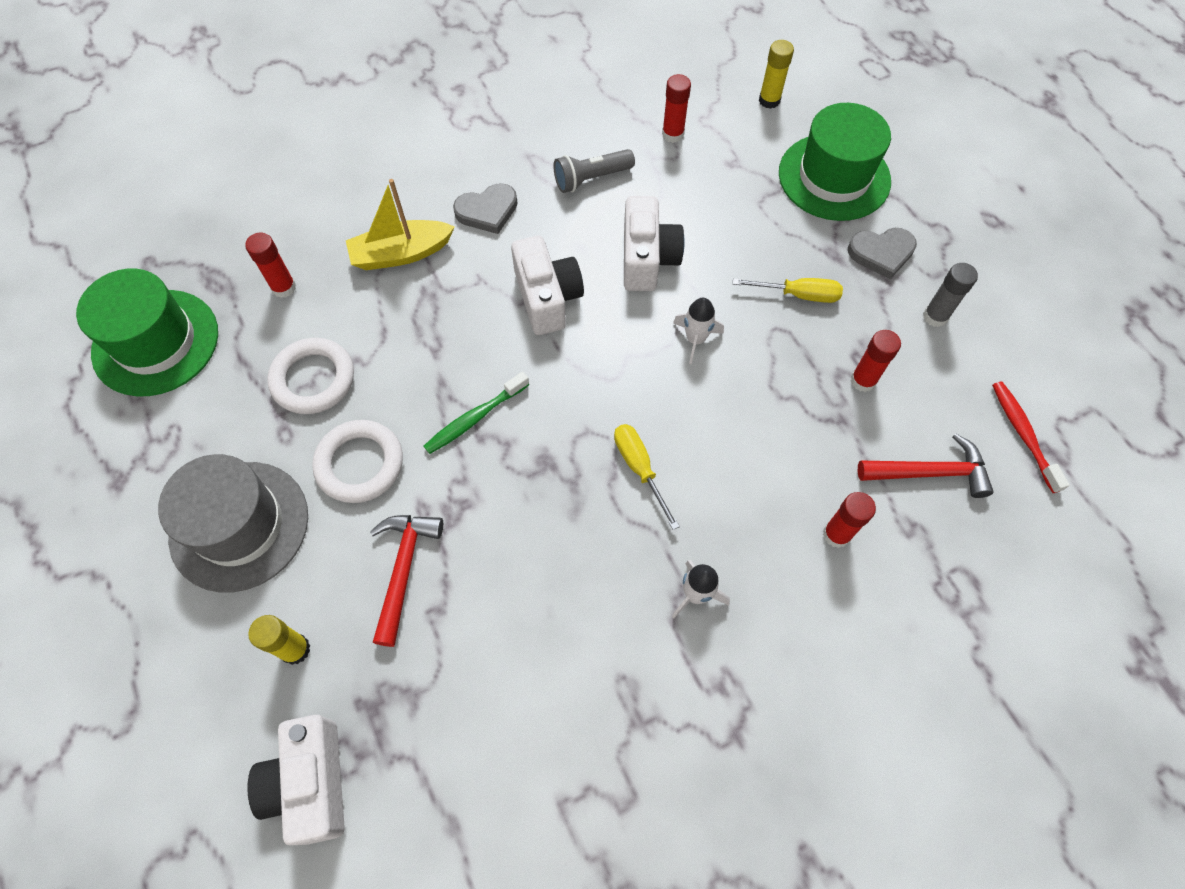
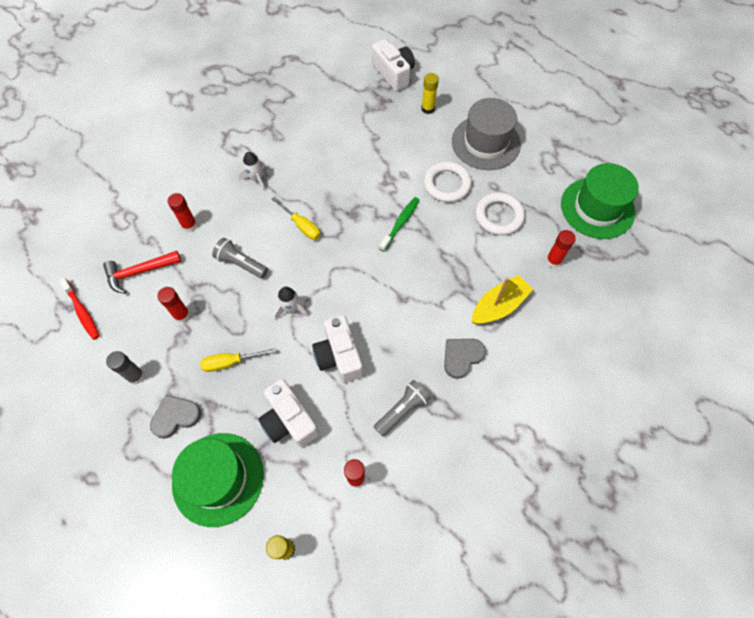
camera: 160 degrees right, 0 degrees up
(404, 570) = (398, 148): red hammer -> none
(547, 298) = (392, 306): white camera -> white camera (289, 420)
(757, 433) = (241, 263): none -> grey flashlight

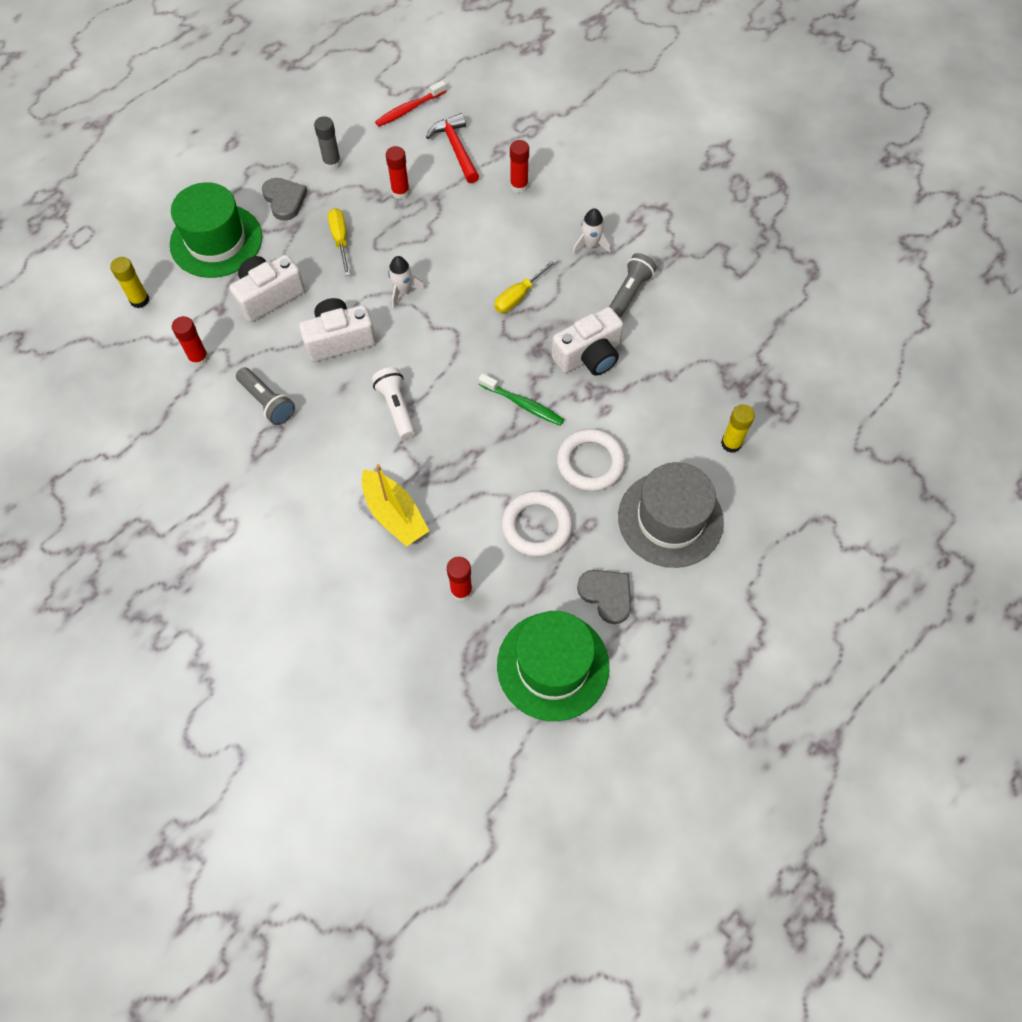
camera: 90 degrees right, 0 degrees up
(241, 263) = (465, 239): grey flashlight -> grey flashlight (629, 292)
(394, 74) = (798, 399): white camera -> white camera (589, 355)
(405, 308) = (396, 408): none -> white flashlight
(462, 357) = (327, 467): grey heart -> grey heart (606, 595)

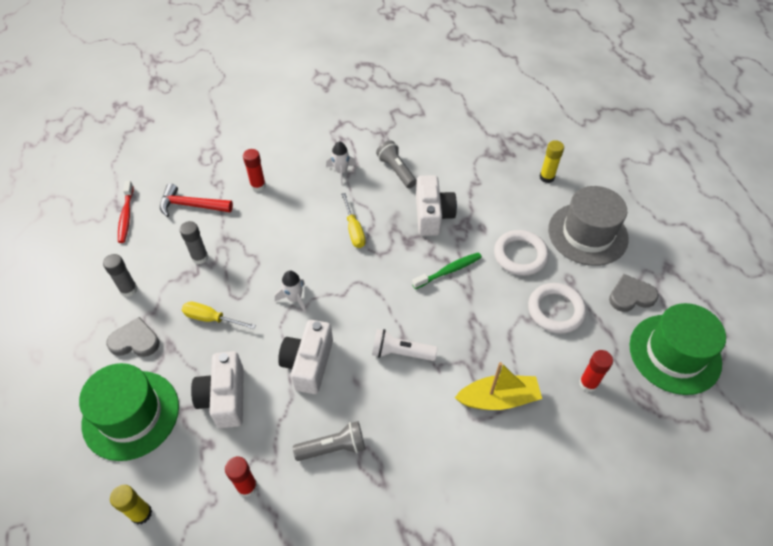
camera: 60 degrees left, 10 degrees down
(400, 192) = (200, 257): red glue stick -> grey glue stick

